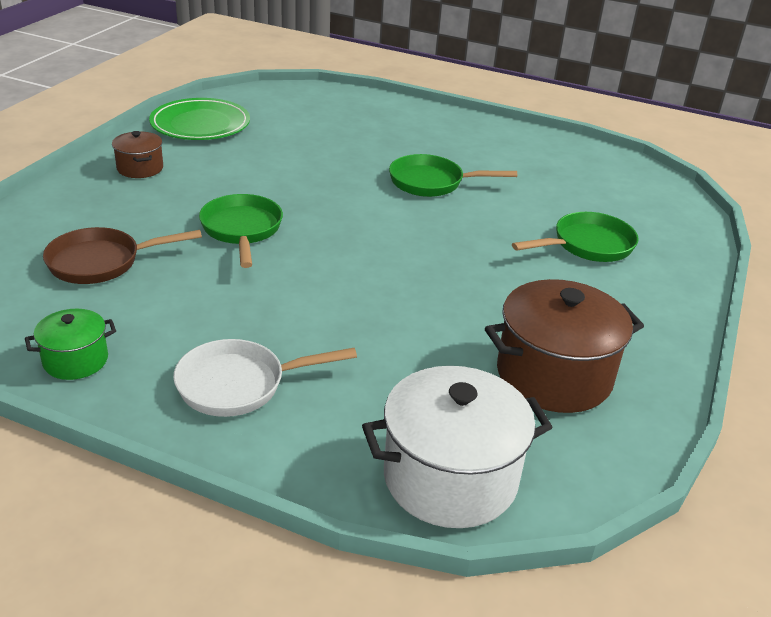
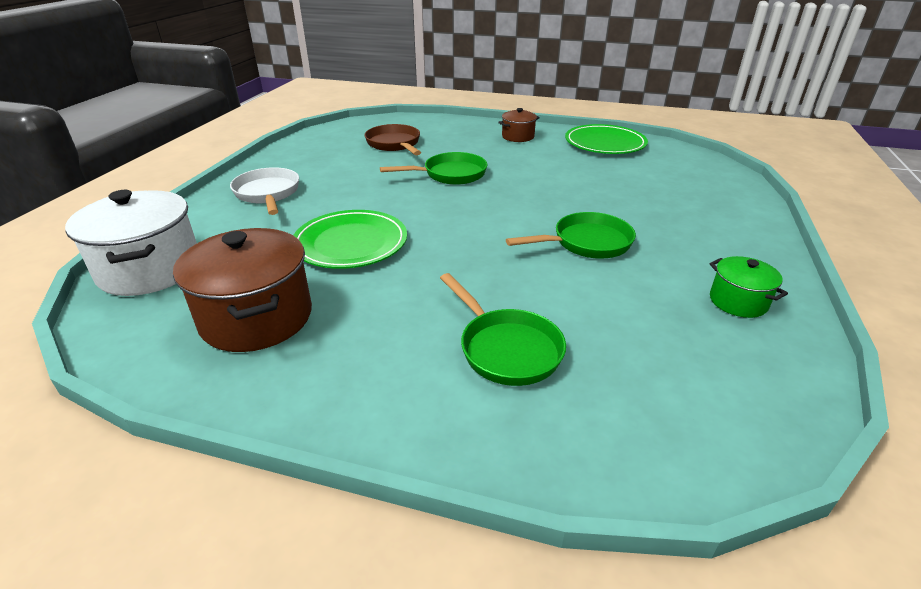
camera: 85 degrees right, 0 degrees up
(76, 360) = (296, 153): green pot -> green pot (738, 301)
(408, 313) = (350, 243): none -> green plate
(432, 182) = (586, 243): green pan -> green pan turned 75 degrees clockwise

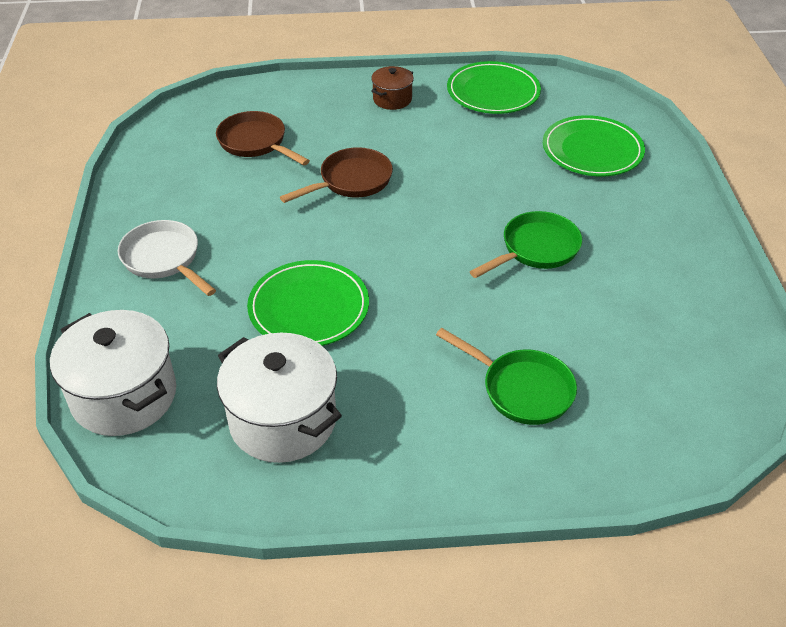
camera: 20 degrees left, 10 degrees up
(256, 318) = (283, 420): brown pot -> white pot
(450, 174) = (351, 181): green pan -> brown pan
(678, 188) = (592, 150): none -> green plate
(738, 301) = (686, 287): green pot -> none

